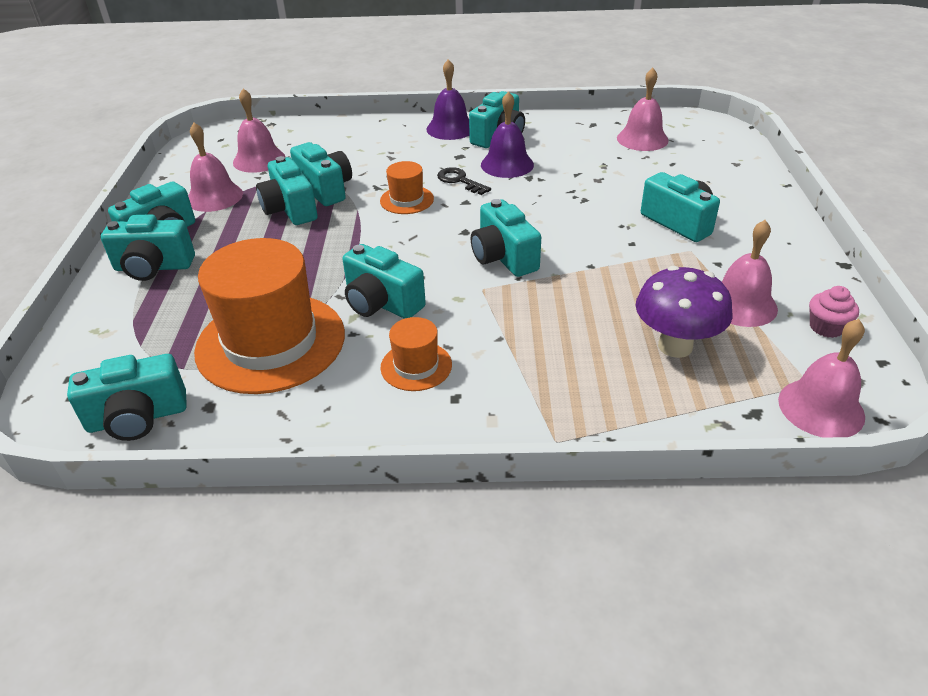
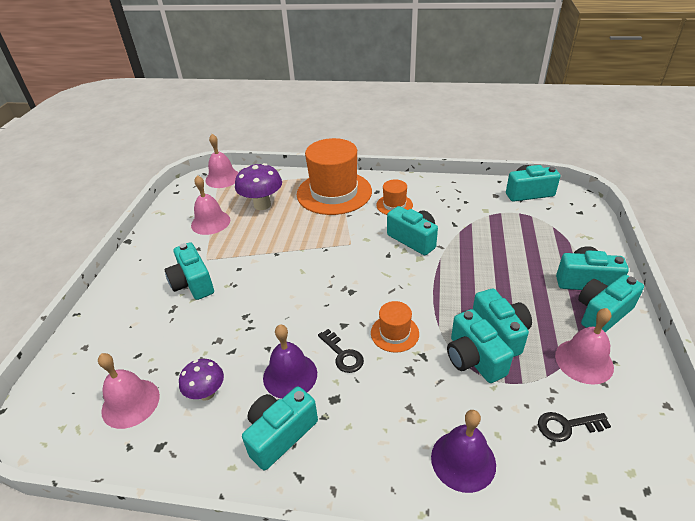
camera: 170 degrees left, 0 degrees up
(259, 160) = (567, 426): pink bell -> black key
(271, 342) = (475, 222): orange hat -> orange hat (334, 192)
(450, 128) = (333, 466): purple bell -> purple bell (463, 460)
(503, 257) = (330, 265): turquoise camera -> none
(578, 149) = (206, 393): none -> purple mushroom
(826, 327) = (182, 208): pink cupcake -> none

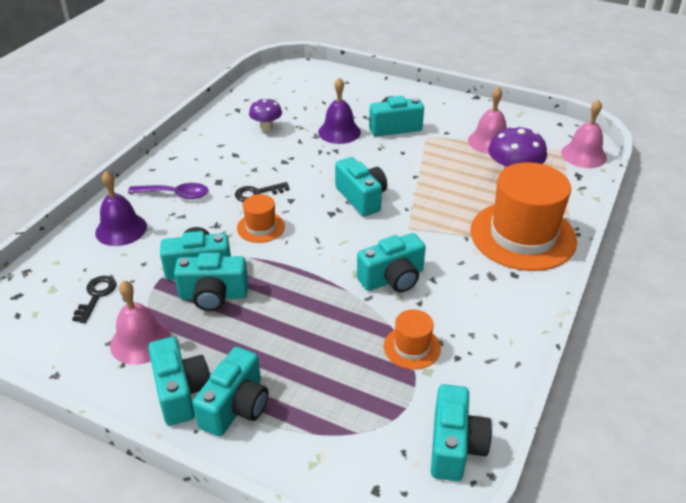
camera: 105 degrees right, 0 degrees up
(130, 403) = (280, 99): pink bell -> none
(280, 434) = (208, 154): turquoise camera -> turquoise camera (361, 198)
(290, 375) = (256, 164): purple bell -> purple bell (339, 132)
(376, 433) = (175, 194): none -> purple spoon
(394, 205) = (474, 282): orange hat -> orange hat (412, 347)

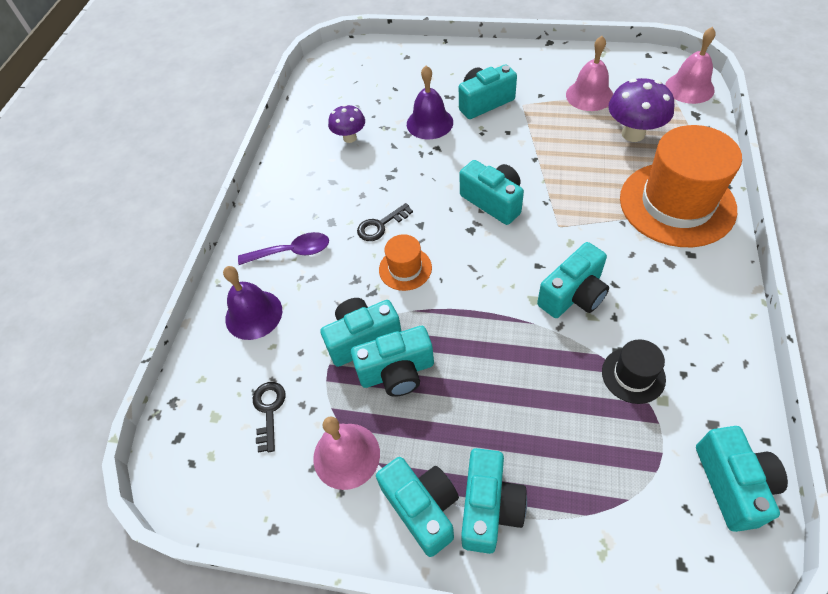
camera: 10 degrees left, 15 degrees up
(412, 347) = (633, 375): orange hat -> black hat

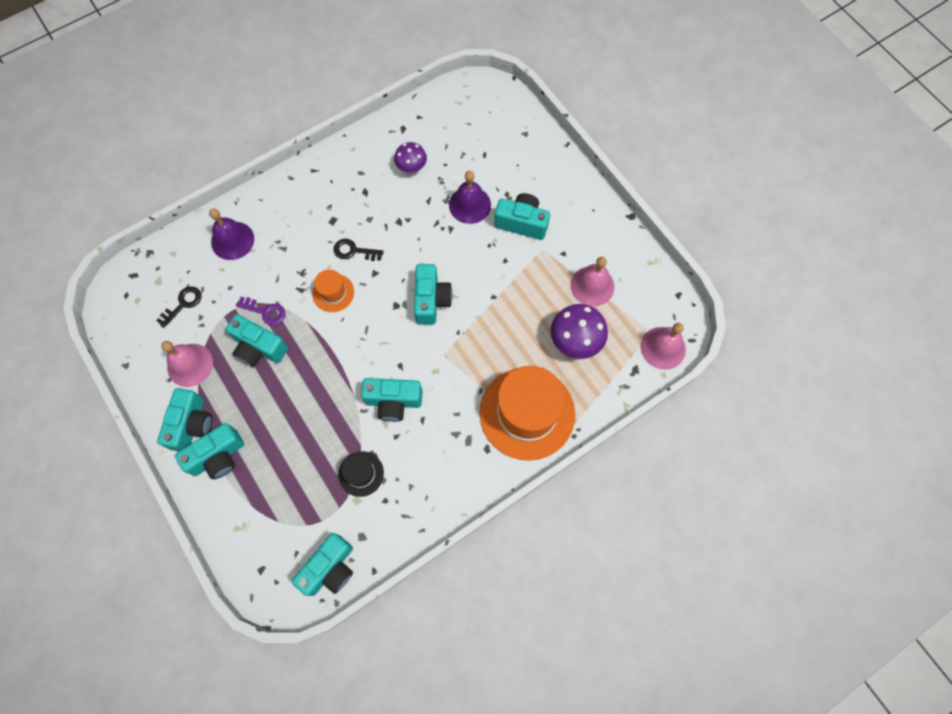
camera: 40 degrees right, 15 degrees up
(291, 252) = (291, 219): purple spoon -> none
(363, 338) = (265, 312): turquoise camera -> purple key

